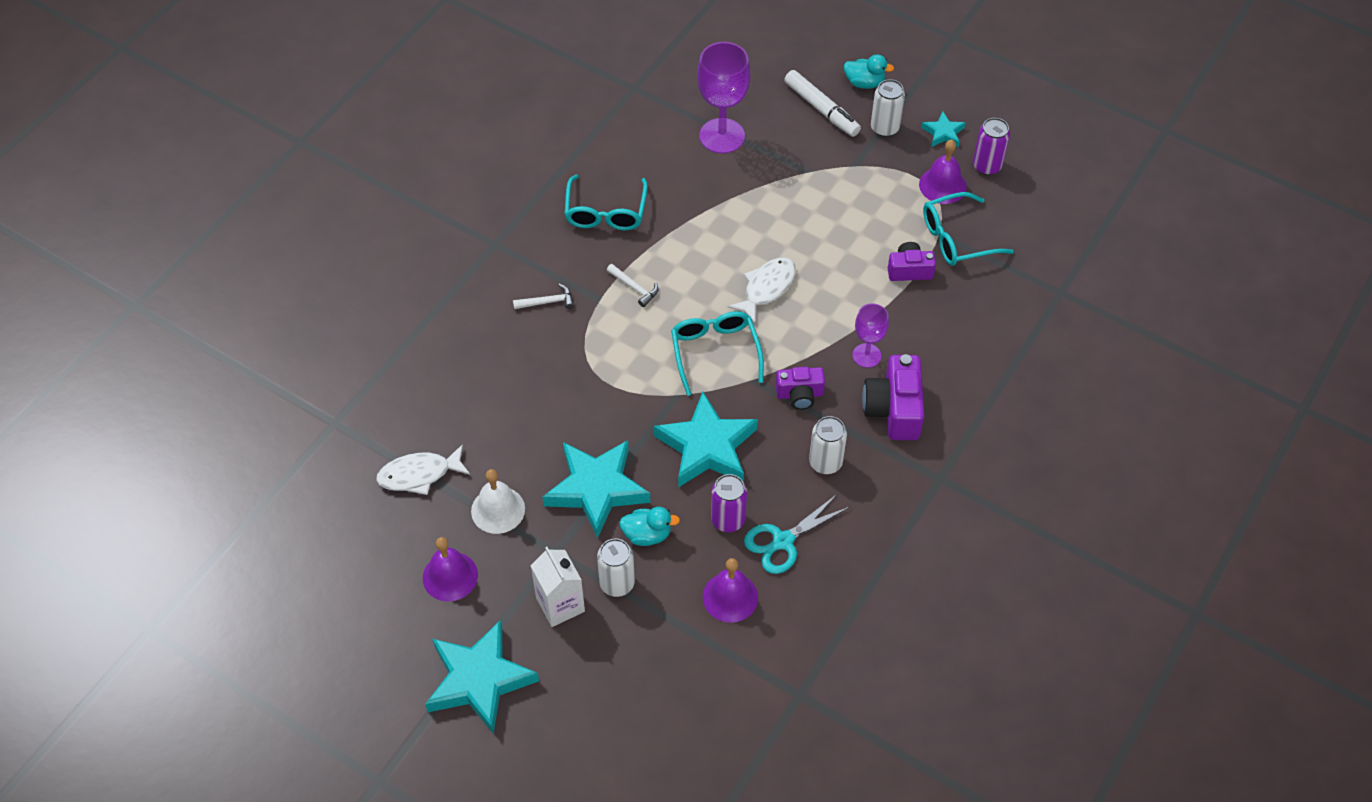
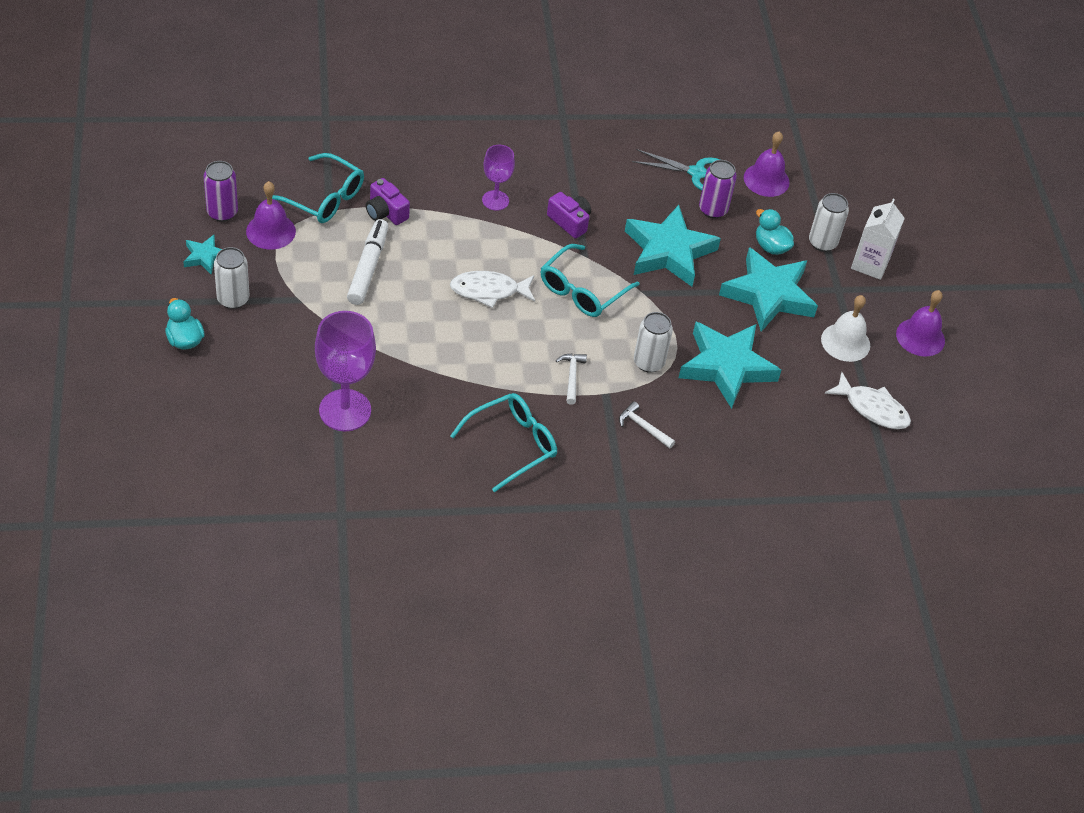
camera: 135 degrees left, 5 degrees down
(479, 680) = (964, 275): turquoise star -> turquoise star (726, 367)
(821, 109) = (246, 355): white marker -> white marker (368, 268)
(825, 462) = (612, 180): white can -> white can (648, 362)
(894, 409) = (529, 164): purple camera -> none

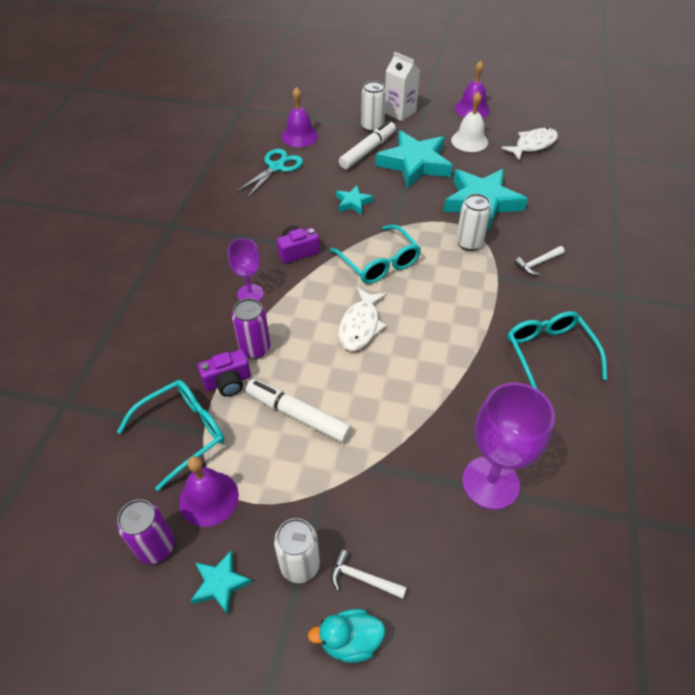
camera: 65 degrees left, 0 degrees up
(572, 376) = (476, 293): white hammer -> white hammer (362, 578)
(668, 251) = (353, 203): turquoise star -> turquoise star, size x0.48
(713, 210) = (318, 169): purple can -> purple can (255, 349)
(771, 246) = (367, 151): turquoise duck -> white marker

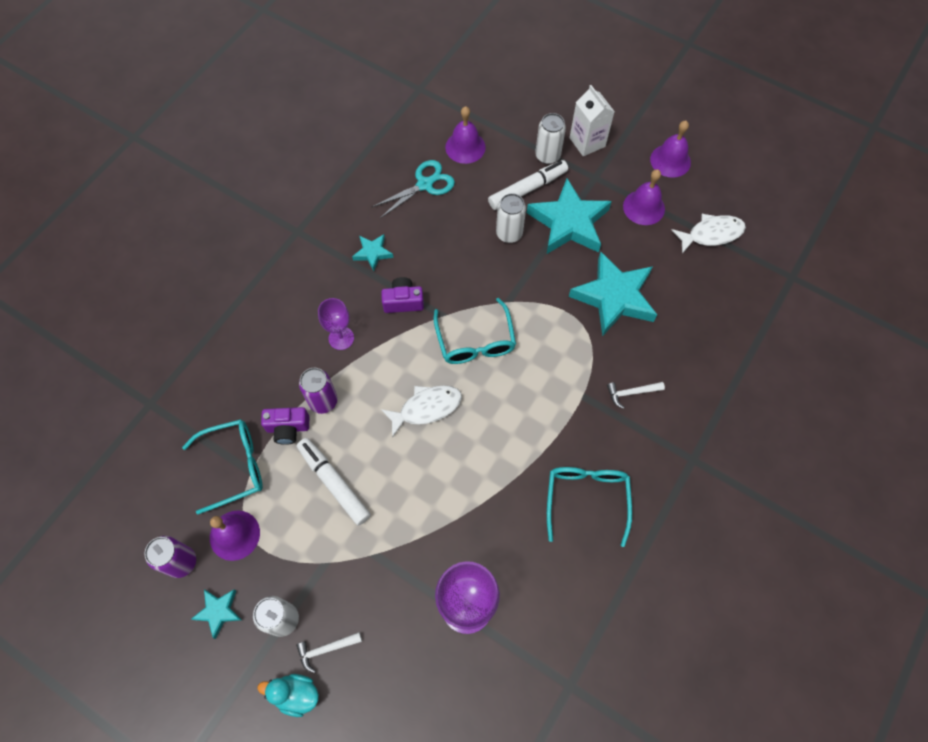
camera: 20 degrees right, 15 degrees up
(353, 203) = (482, 256): turquoise star -> turquoise star (373, 253)
(360, 325) = (426, 408): white fish -> white fish turned 150 degrees counterclockwise
(362, 578) = (326, 649): white hammer -> white hammer turned 60 degrees counterclockwise
(469, 141) = (644, 207): white bell -> purple bell
(469, 243) = (574, 345): white can -> white can (509, 233)

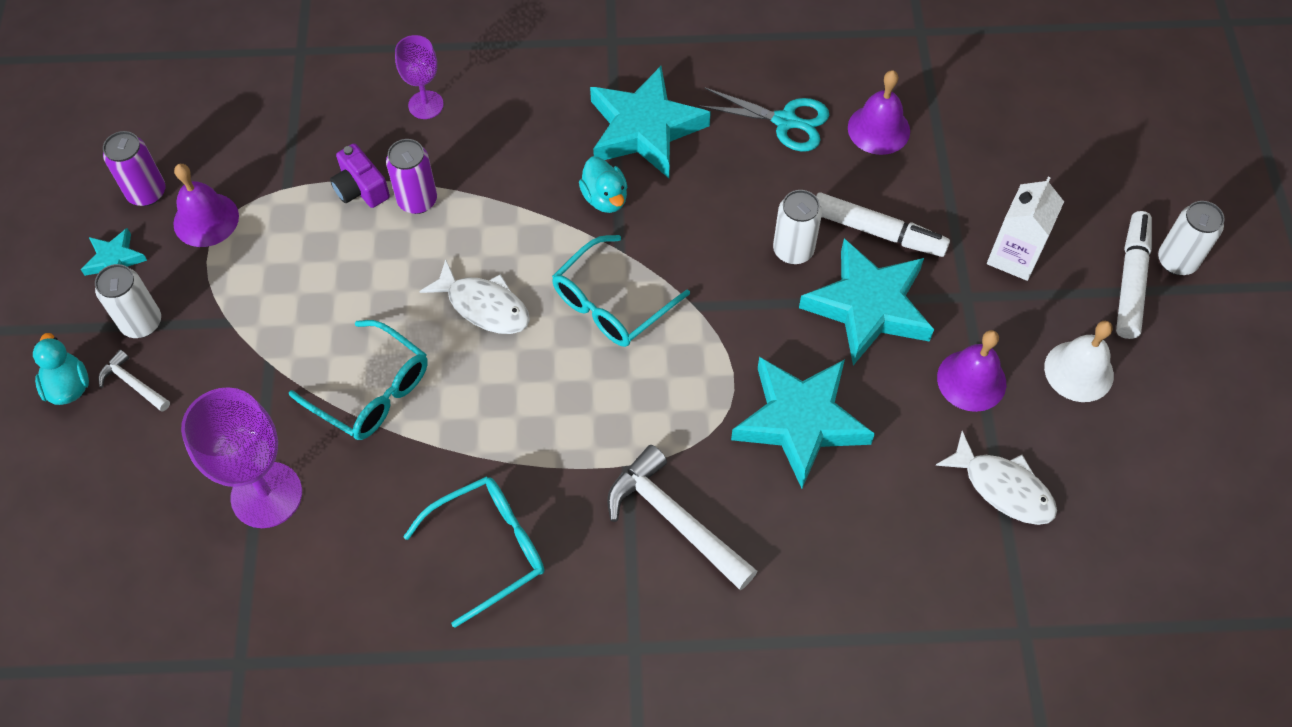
camera: 55 degrees right, 5 degrees down
(234, 466) = (282, 169): turquoise glasses -> turquoise glasses (371, 391)
(334, 483) = (326, 273): white marker -> white marker (1130, 281)
(341, 338) = (508, 168): purple goblet -> purple goblet (425, 105)
(373, 253) = (644, 129): turquoise star -> turquoise star, size x2.11
(403, 301) = (605, 198): purple camera -> turquoise duck
(547, 156) = (949, 224): white can -> white can (1176, 261)
(631, 393) = (675, 520): white hammer -> white hammer, size x1.96
(670, 160) = (1079, 371): purple bell -> white bell

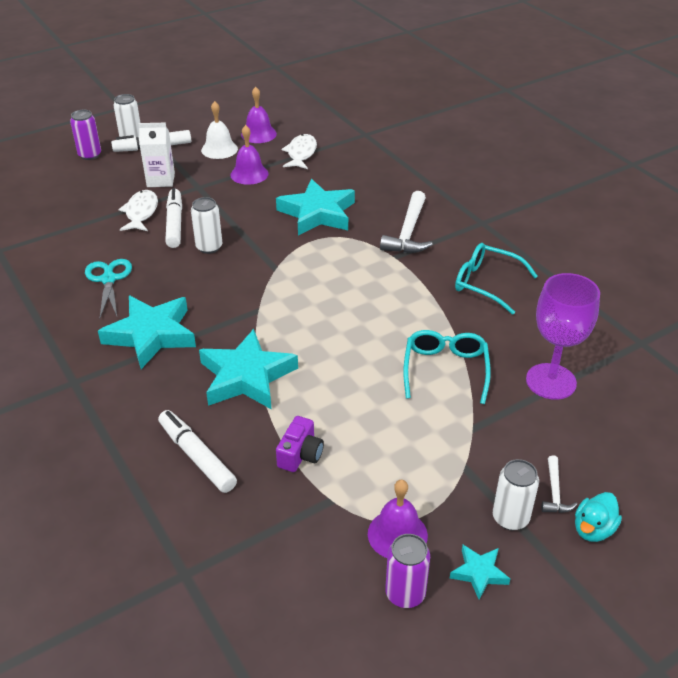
camera: 120 degrees left, 20 degrees down
(417, 200) = (288, 418): purple can -> purple can (90, 155)
(425, 105) = (197, 457): purple goblet -> white marker
(484, 306) = (345, 349): white fish -> white fish (141, 212)
(605, 198) = (222, 330): turquoise duck -> none
(611, 303) = (299, 299): turquoise glasses -> none
(868, 306) = (228, 213): turquoise star -> turquoise star (246, 377)
(878, 129) = (94, 243): purple bell -> purple bell (258, 134)

